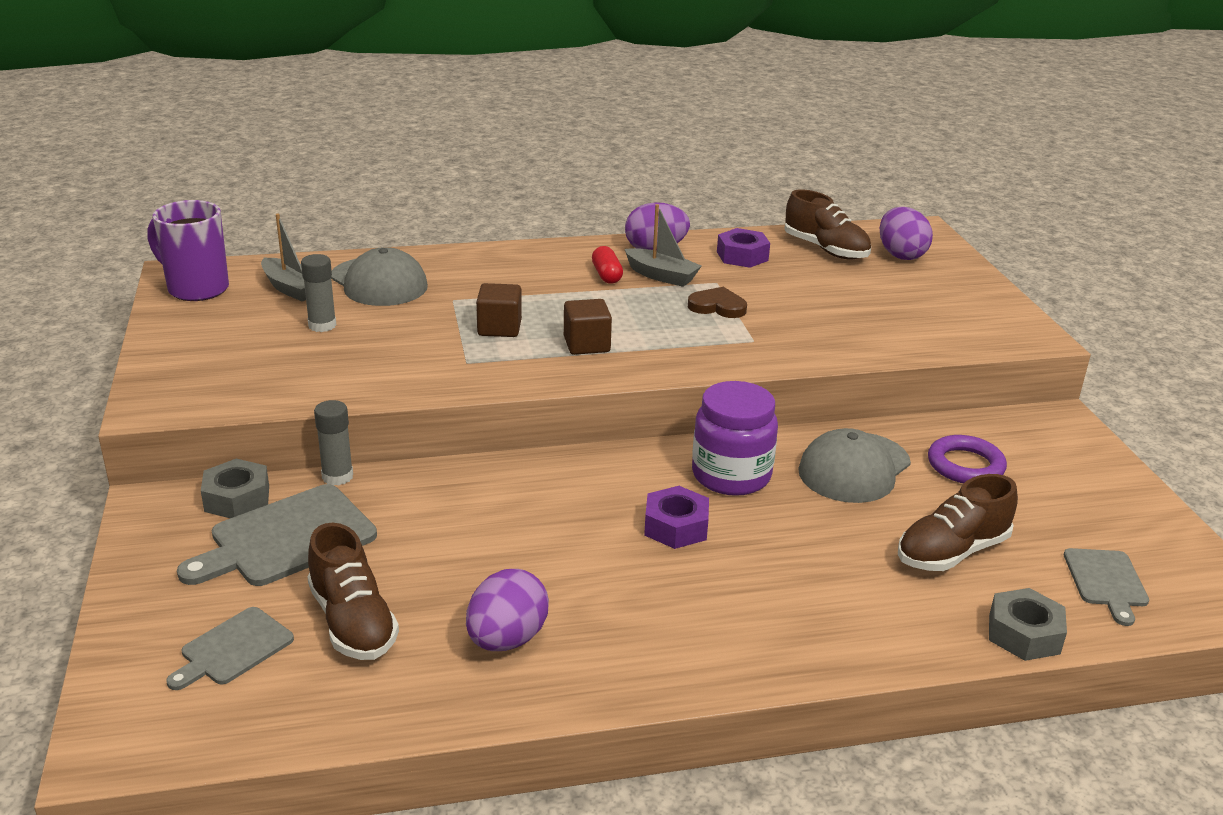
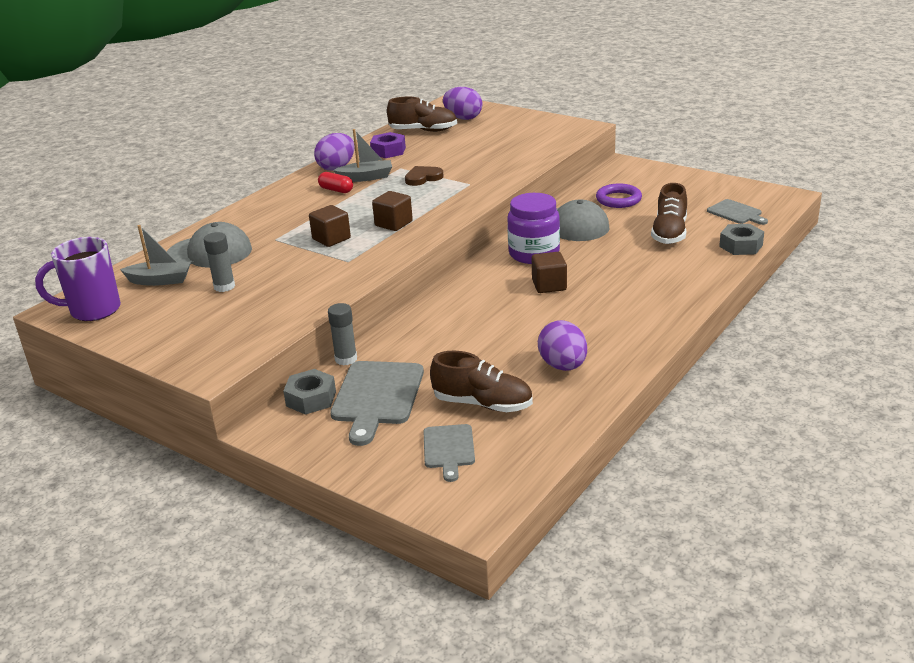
camera: 40 degrees left, 0 degrees up
(676, 526) = (549, 285): purple nut -> brown cube

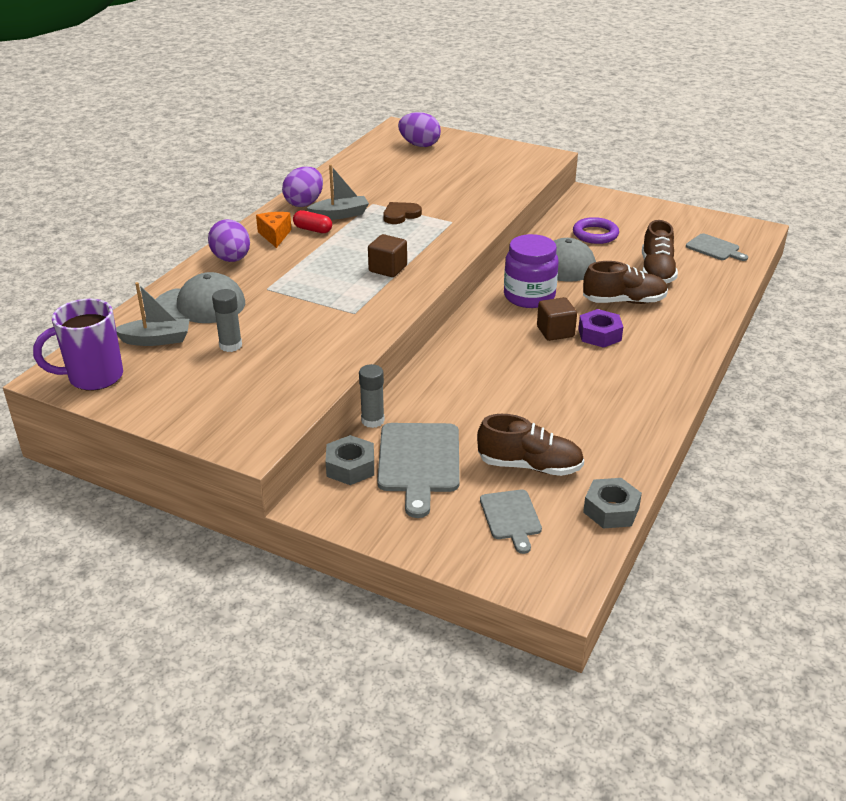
camera: 10 degrees left, 5 degrees up
(299, 195) = (275, 235): none -> orange cheese
(331, 239) = (327, 287): brown cube -> none
(388, 151) = (353, 183): purple nut -> purple nut (599, 335)
(423, 131) = (382, 159): brown shoe -> brown shoe (624, 301)
(563, 366) = (597, 421): purple egg -> purple egg (231, 259)
(741, 246) = (729, 284): grey nut -> grey nut (611, 510)

